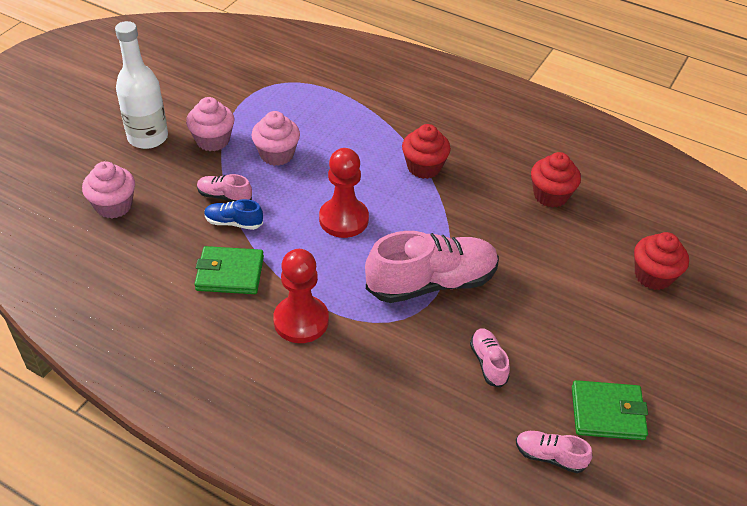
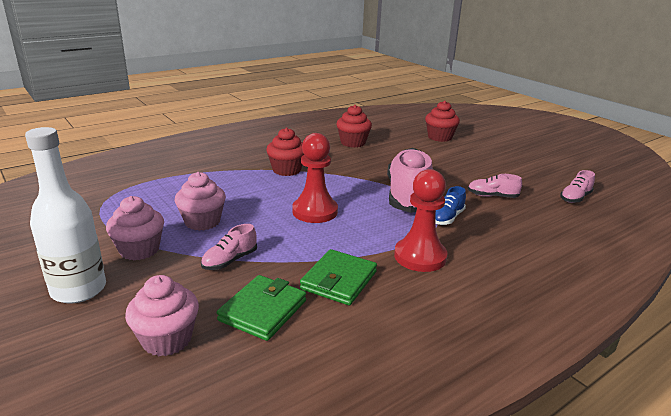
camera: 65 degrees left, 20 degrees down
(233, 222) = (271, 263): blue shoe -> blue shoe (447, 218)
(607, 413) = (542, 174): green wallet -> green wallet (263, 310)

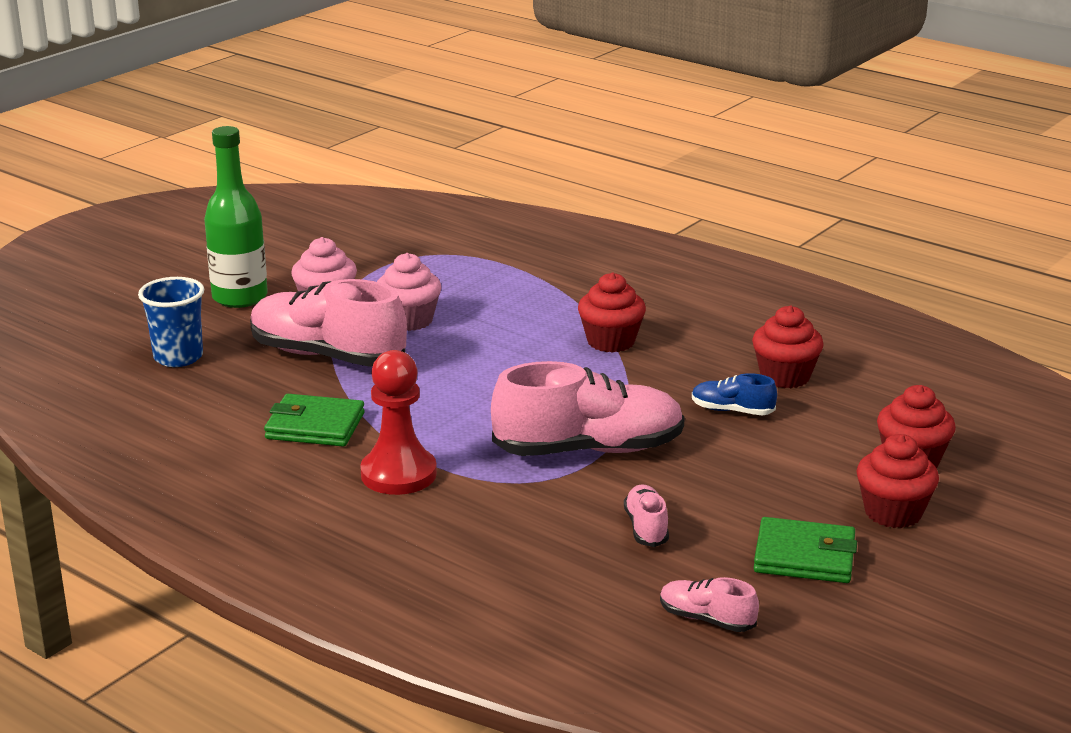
camera: 75 degrees right, 0 degrees up
(79, 290) = (240, 297): white bottle -> green bottle
(167, 339) = (178, 357): pink cupcake -> blue cup
(229, 261) = (327, 356): pink shoe -> pink shoe, size x2.17
(263, 310) = (239, 393): green wallet -> green wallet (804, 556)
(315, 211) = (484, 385): red pawn -> none
(447, 218) = (530, 488): blue shoe -> blue shoe (732, 411)
(482, 148) = (893, 512): none -> red cupcake

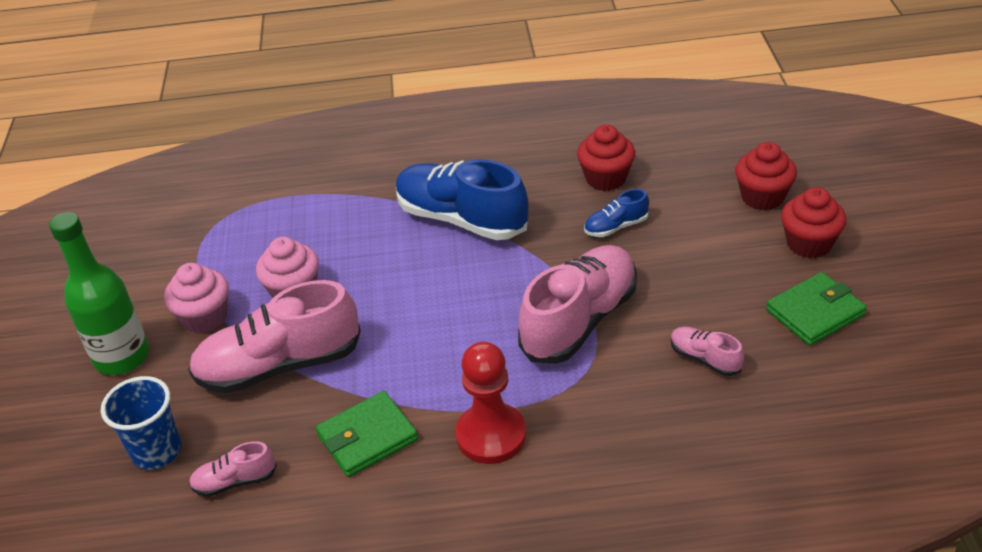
camera: 40 degrees left, 15 degrees up
(611, 341) = (461, 219): red cupcake -> blue shoe
(706, 619) = (838, 404): pink shoe -> pink shoe (235, 481)

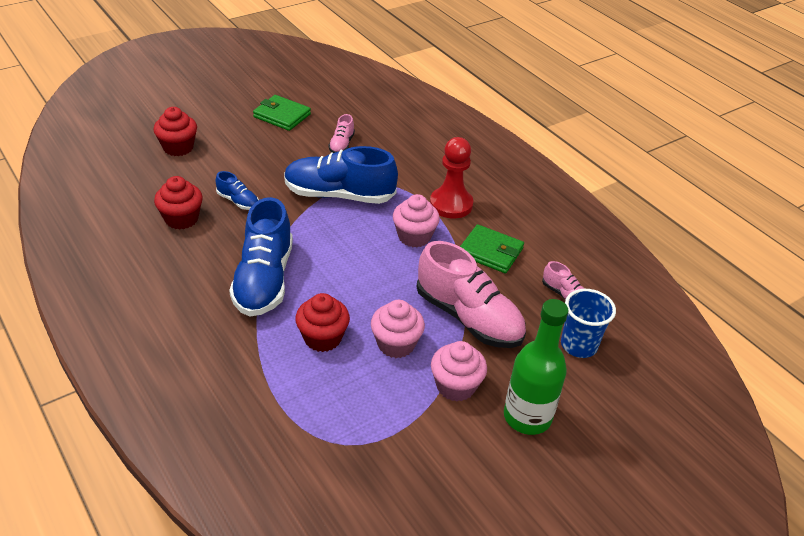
camera: 125 degrees left, 0 degrees up
(449, 368) = (414, 237): none -> pink cupcake
(580, 320) = (339, 195): pink shoe -> blue shoe
(809, 244) = (220, 125): red cupcake -> red cupcake (322, 338)

